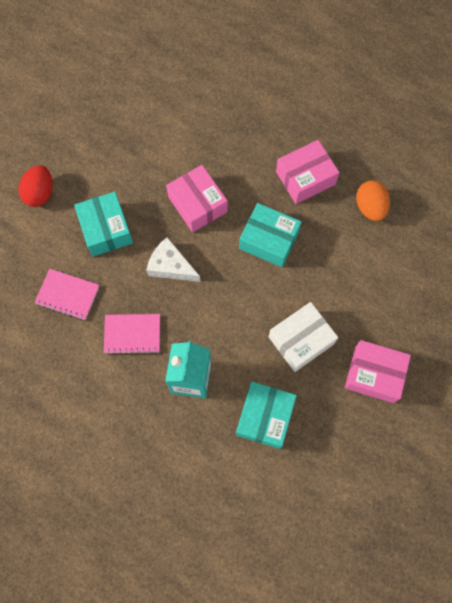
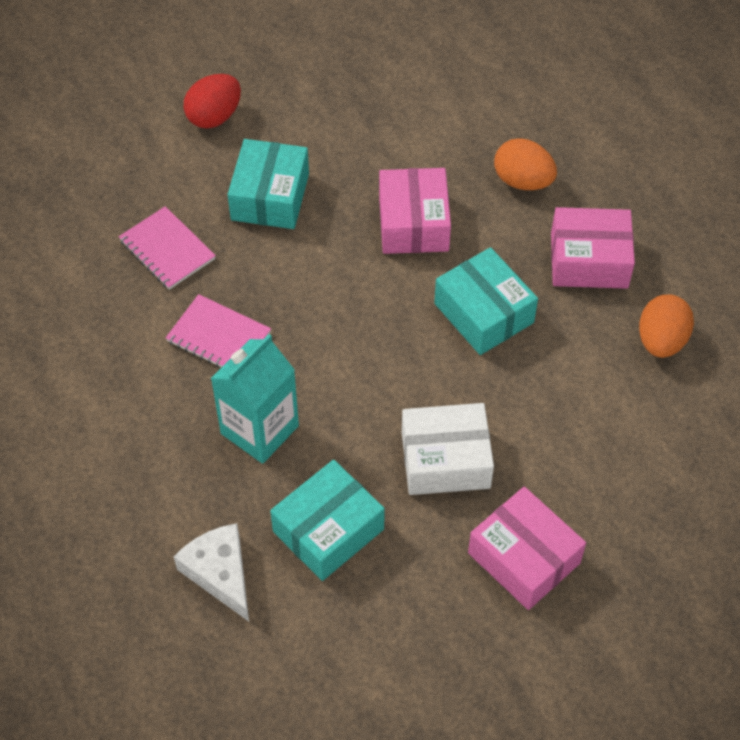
camera: 30 degrees right, 15 degrees down
(171, 266) = (326, 280): white cheese -> white cheese (220, 573)
(241, 146) = (522, 181): none -> orange egg

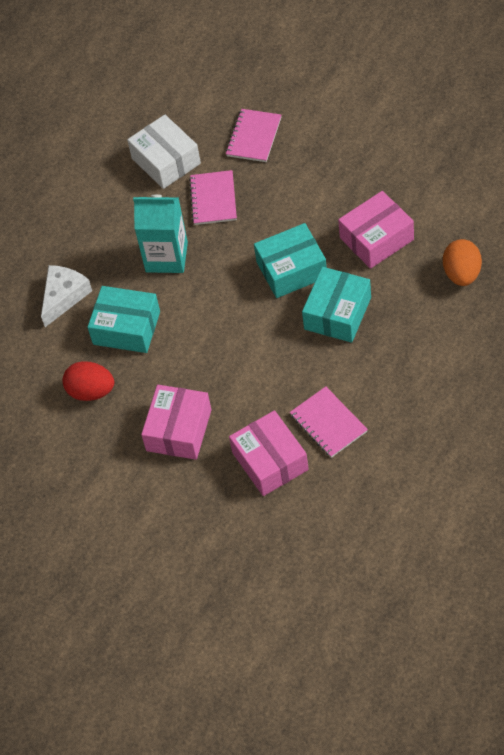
camera: 65 degrees right, 0 degrees up
(214, 117) = (372, 93): red egg -> red egg (91, 391)
(270, 197) = (335, 158): turquoise box -> turquoise box (291, 269)
(445, 460) = (215, 355): white box -> white box (166, 161)
(589, 260) = (426, 344): pink box -> pink box (270, 461)
(625, 404) = (328, 423): none -> pink notebook
(661, 341) = (394, 416): orange egg -> none

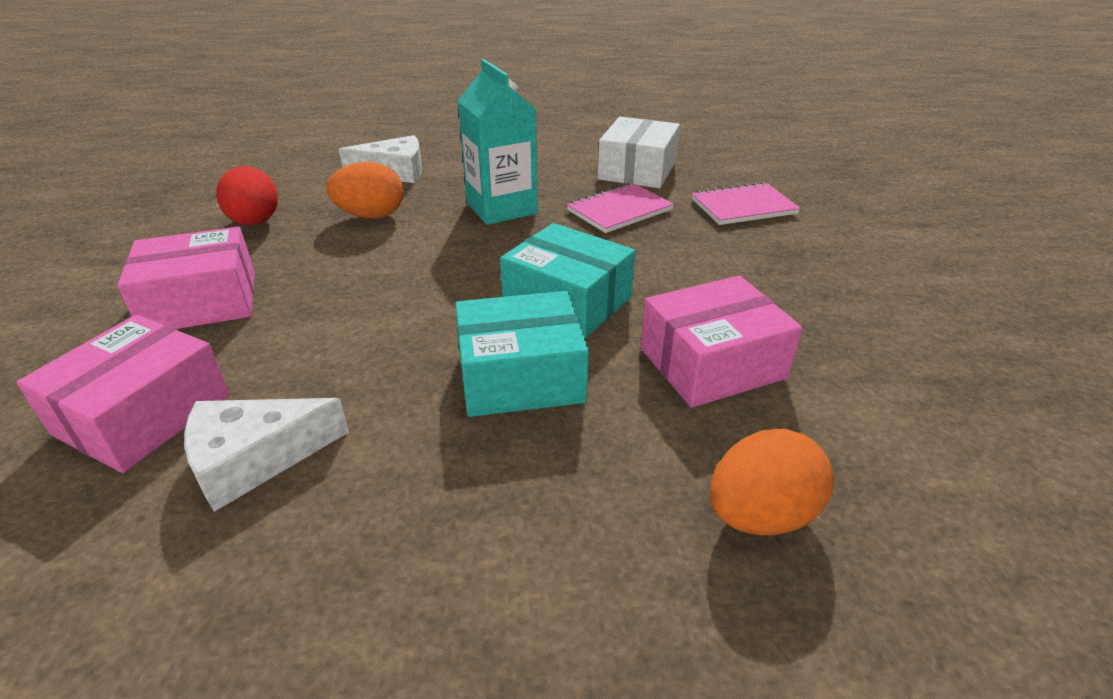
camera: 50 degrees right, 20 degrees down
(126, 328) = (371, 216): turquoise box -> orange egg
(328, 423) = (255, 458): pink notebook -> white cheese
(376, 239) = (712, 363): pink box -> pink box turned 45 degrees counterclockwise

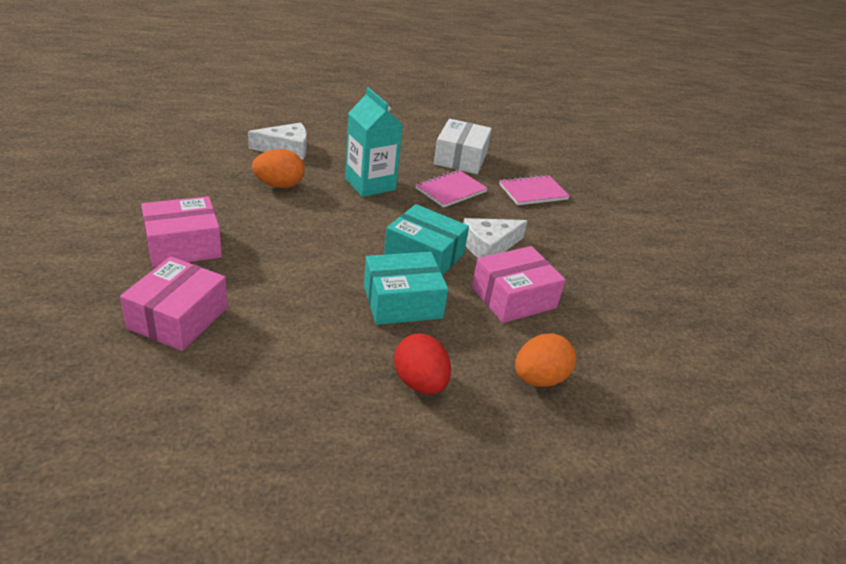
camera: 10 degrees left, 0 degrees up
(255, 222) = (197, 186): red egg -> red egg (420, 383)
(255, 458) = (257, 344): white cheese -> white cheese (489, 246)

